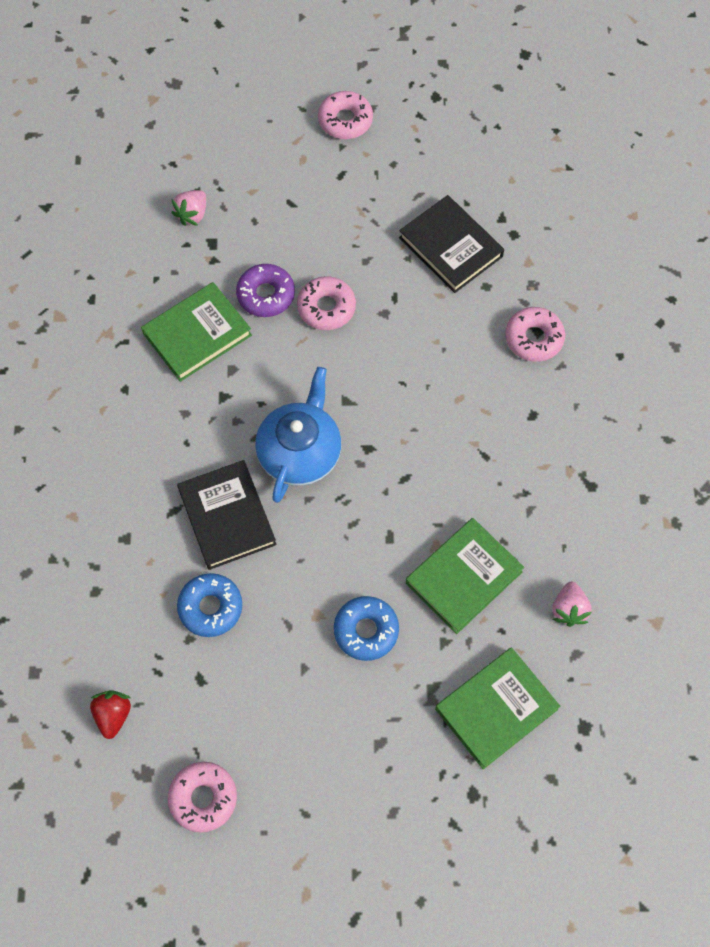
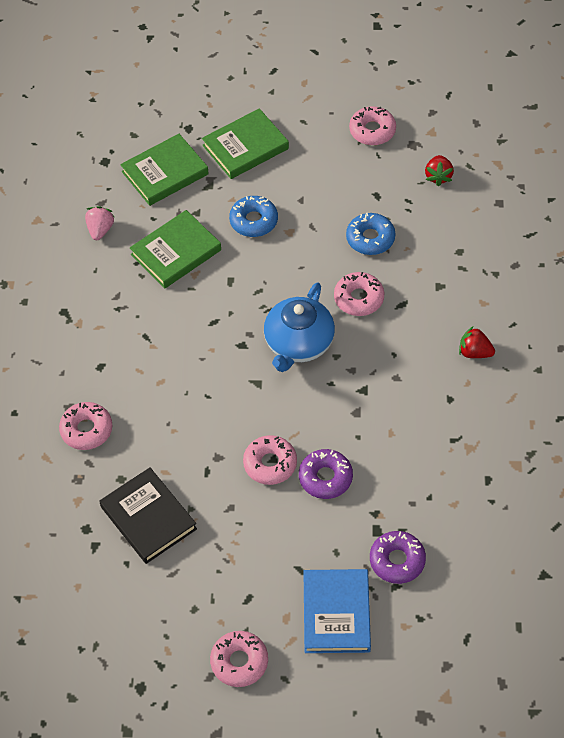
camera: 175 degrees left, 10 degrees down
(90, 448) = (474, 352): none -> red strawberry
(192, 214) = (397, 560): pink strawberry -> purple donut
(197, 334) = (388, 443): green book -> green book (245, 147)
(227, 517) = (359, 298): black book -> pink donut
(254, 165) = (336, 613): none -> blue book

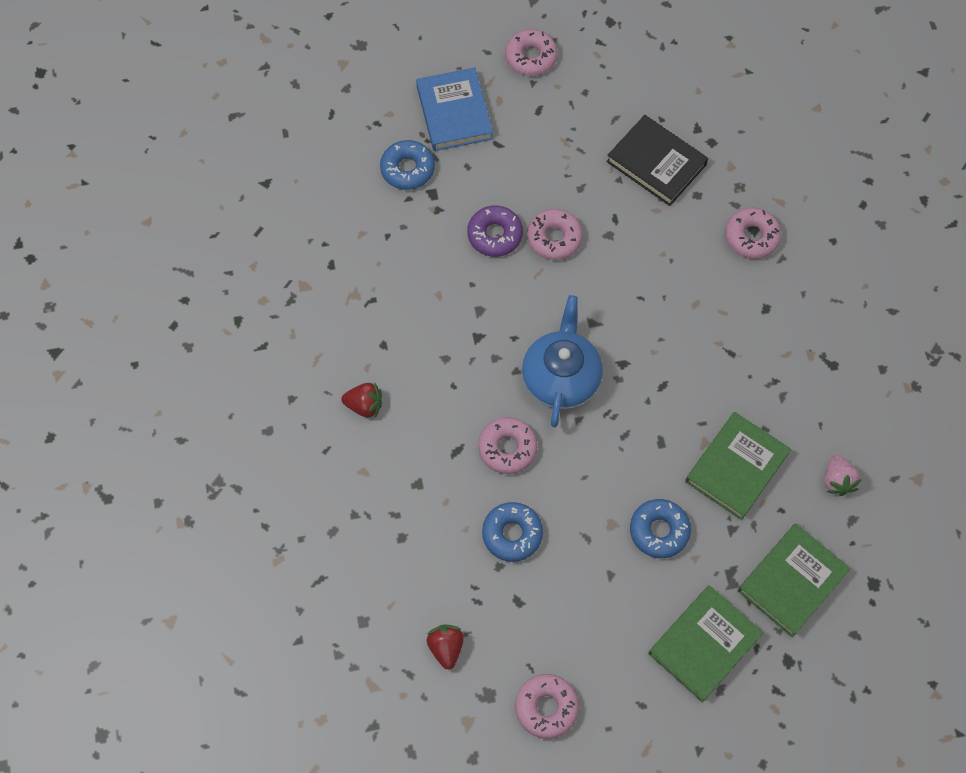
camera: 165 degrees right, 10 degrees up
(397, 560) = (407, 169): purple donut -> blue donut

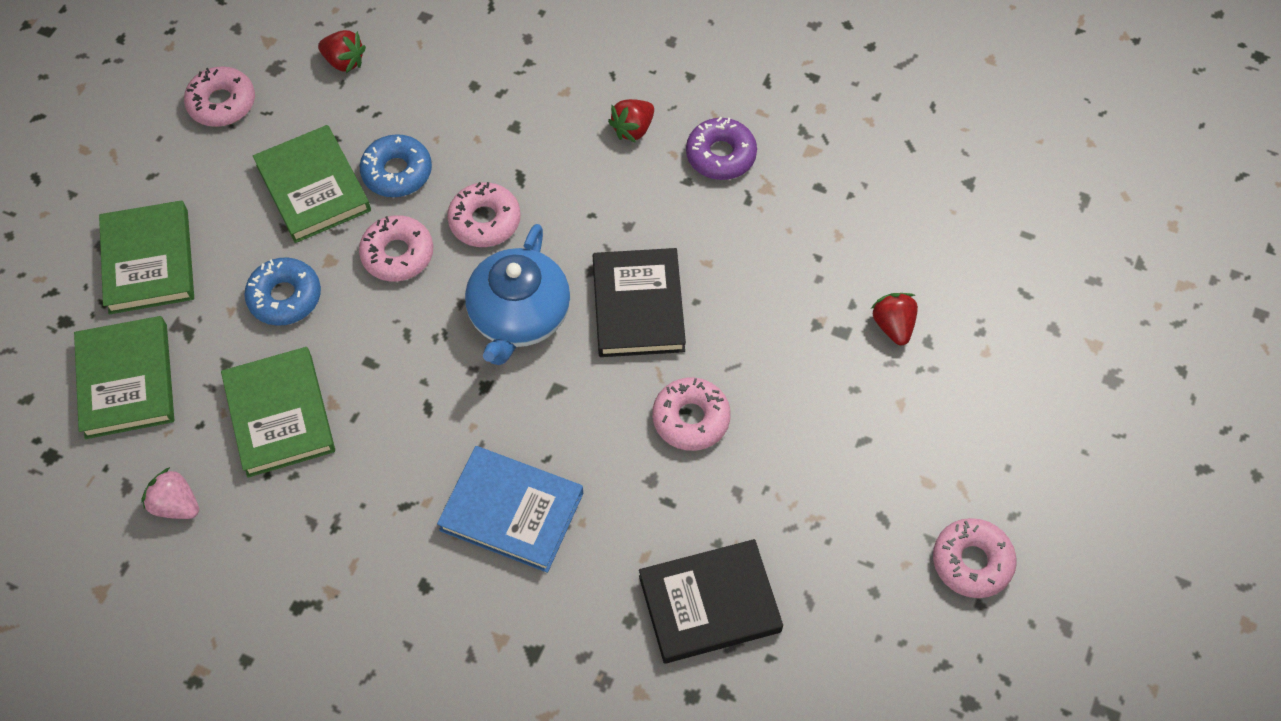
camera: 125 degrees right, 5 degrees down
(407, 169) = (893, 326): blue donut -> red strawberry
(454, 112) = (942, 421): blue book -> blue book (511, 511)
(495, 235) = (740, 361): purple donut -> purple donut (720, 155)
(500, 314) = (638, 306): none -> black book
(561, 377) = (519, 316): blue teapot -> blue teapot turned 60 degrees clockwise
(566, 581) = (313, 188): none -> green book
(751, 237) = (525, 641): pink donut -> pink donut (397, 254)

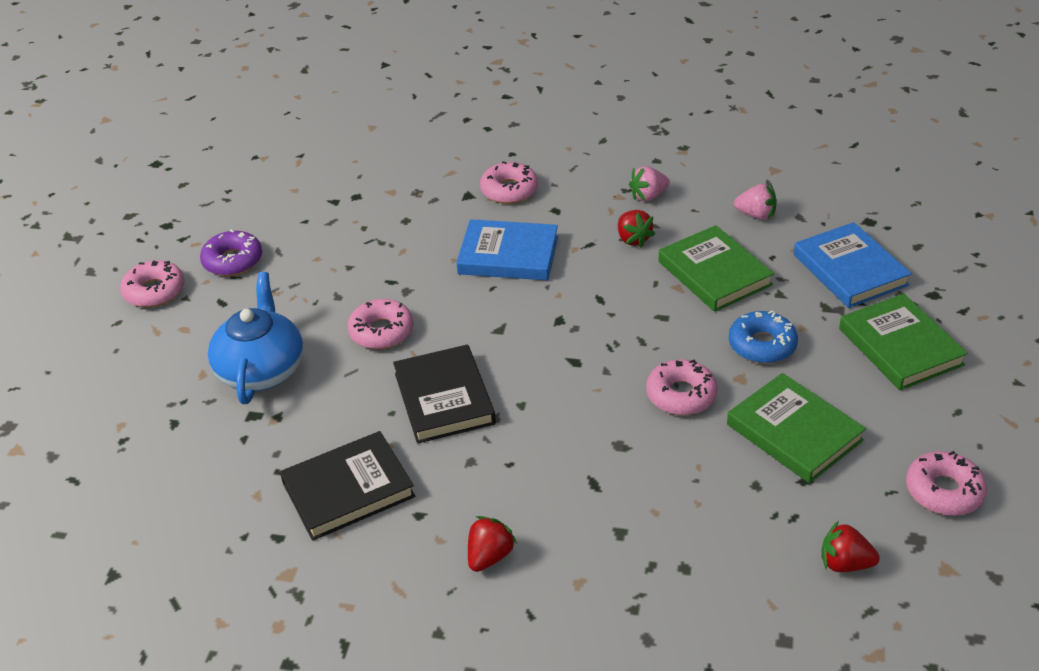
camera: 170 degrees right, 20 degrees down
(126, 380) = (850, 270): green book -> blue book
(292, 581) = (648, 196): none -> pink strawberry
(397, 172) = (720, 462): blue donut -> none
(485, 221) = (612, 437): pink donut -> pink donut (509, 190)
(519, 316) = (549, 370): blue teapot -> blue teapot (262, 370)
(709, 604) = (350, 237): black book -> black book (348, 490)
(720, 155) = (387, 548): purple donut -> purple donut (233, 261)
(893, 326) = (205, 428): red strawberry -> red strawberry (633, 239)

